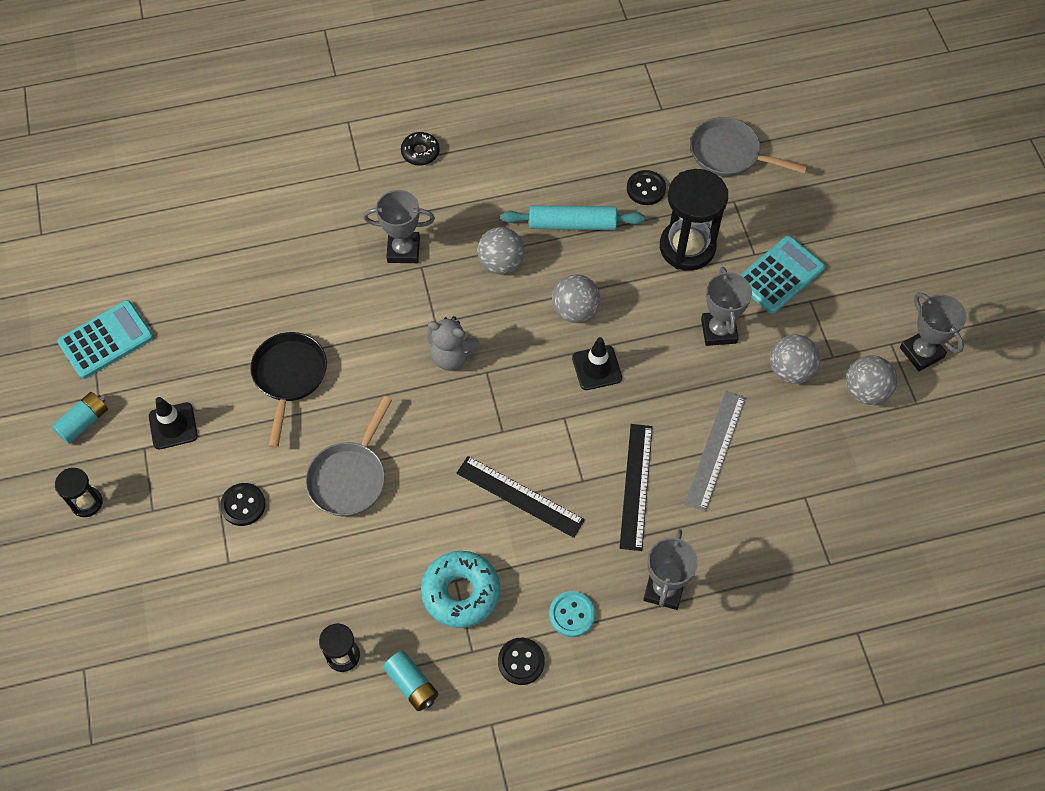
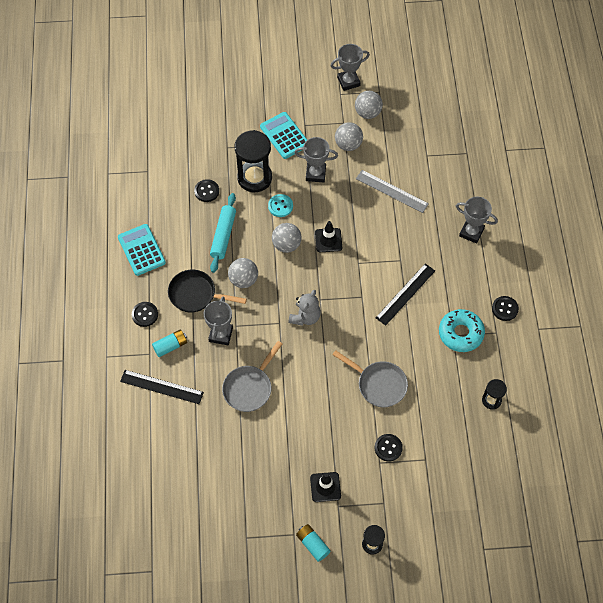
camera: 80 degrees left, 0 degrees up
(106, 340) = (251, 527): turquoise calculator -> turquoise calculator (141, 250)
(289, 377) = (302, 413): black pan -> black pan (196, 294)
(412, 684) = (512, 366): turquoise battery -> turquoise battery (170, 346)
(420, 152) = (145, 314): black donut -> black button
(572, 614) = (480, 279): turquoise button -> turquoise button (280, 206)
(636, 486) = (408, 234): black ruler -> black ruler (162, 386)
(729, 154) = (192, 142): grey pan -> grey pan (249, 388)

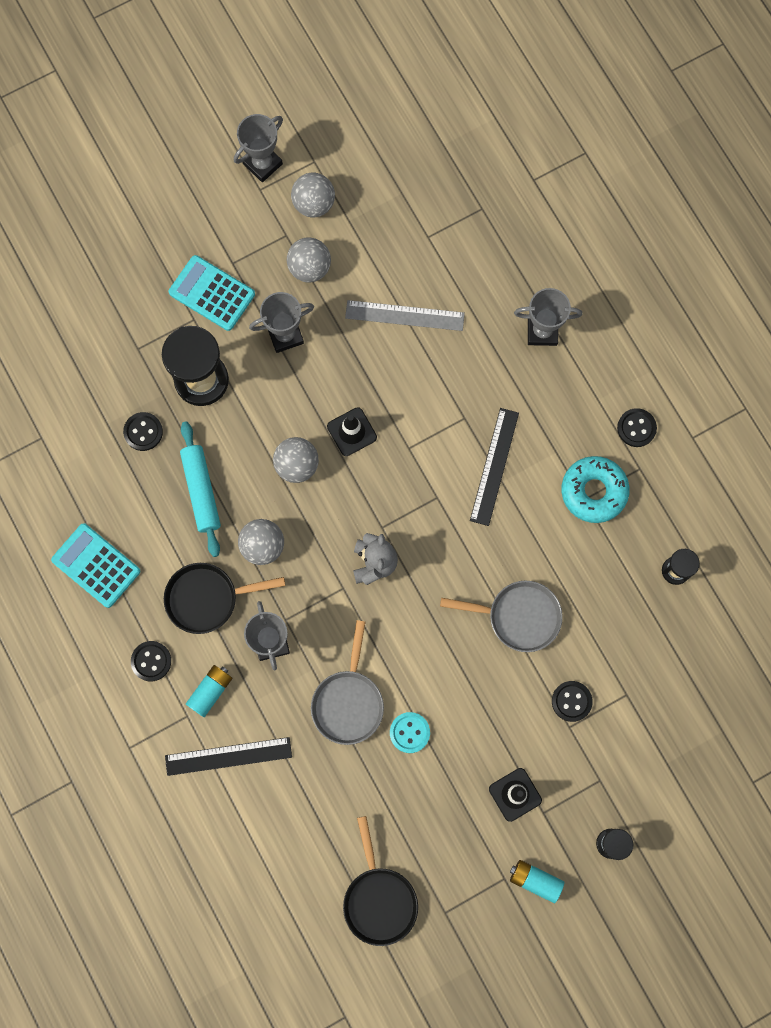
camera: 25 degrees left, 15 degrees up
(209, 510) = (379, 899): none -> black pan
(280, 206) = (259, 408): turquoise button -> turquoise button (409, 732)

